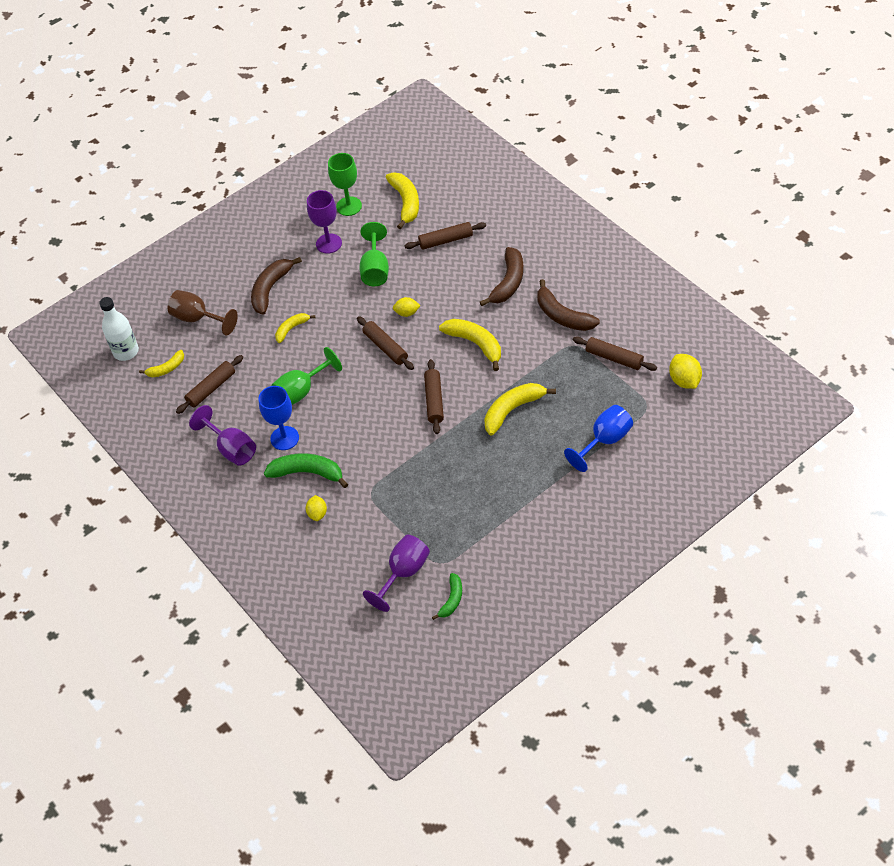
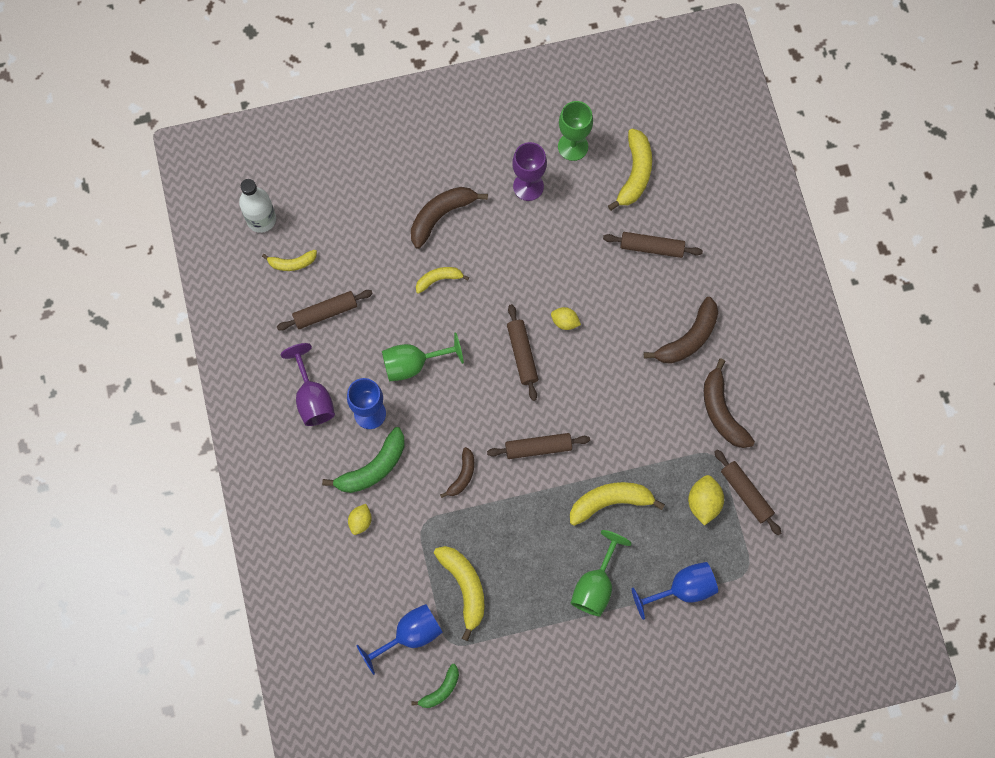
camera: 20 degrees right, 20 degrees up
(198, 318) = (350, 215): brown goblet -> none
(307, 473) = (373, 468): green banana -> green banana turned 105 degrees clockwise
(375, 269) = (560, 247): green goblet -> green goblet (595, 585)
(384, 445) = (462, 475): none -> brown banana
(404, 573) = (410, 635): purple goblet -> blue goblet
(434, 400) = (538, 447): brown rolling pin -> brown rolling pin turned 60 degrees clockwise
(475, 344) = (615, 399): yellow banana -> yellow banana (464, 587)
(684, 380) = (802, 560): yellow lemon -> yellow lemon (703, 503)

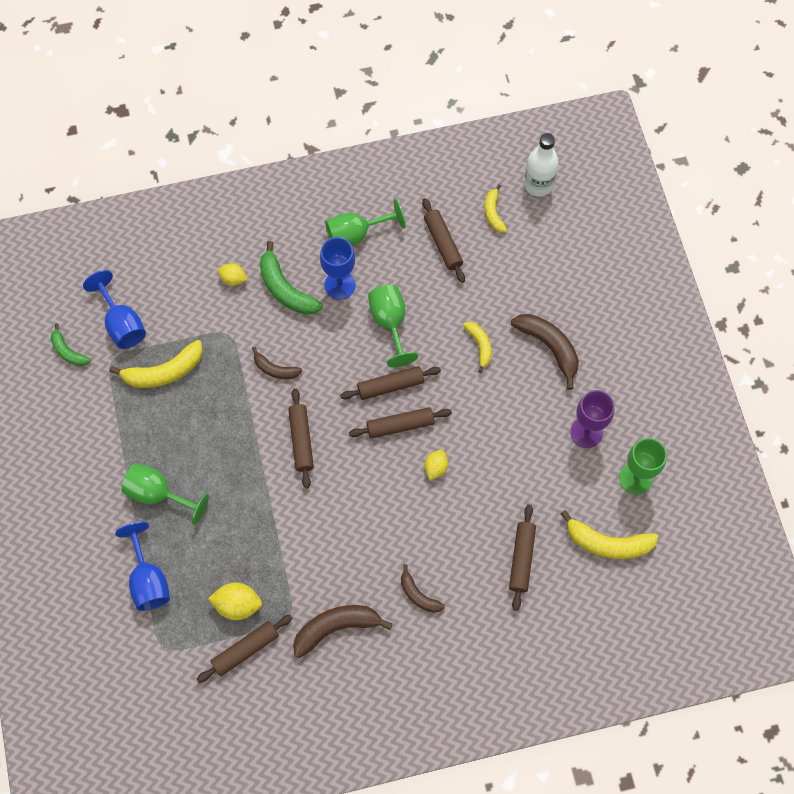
camera: 90 degrees right, 5 degrees down
(312, 398) = (356, 235): purple goblet -> green goblet
(481, 363) = (390, 386): none -> brown rolling pin
(610, 502) = (242, 510): yellow banana -> none
(688, 338) = (418, 595): brown banana -> brown banana, size x0.59

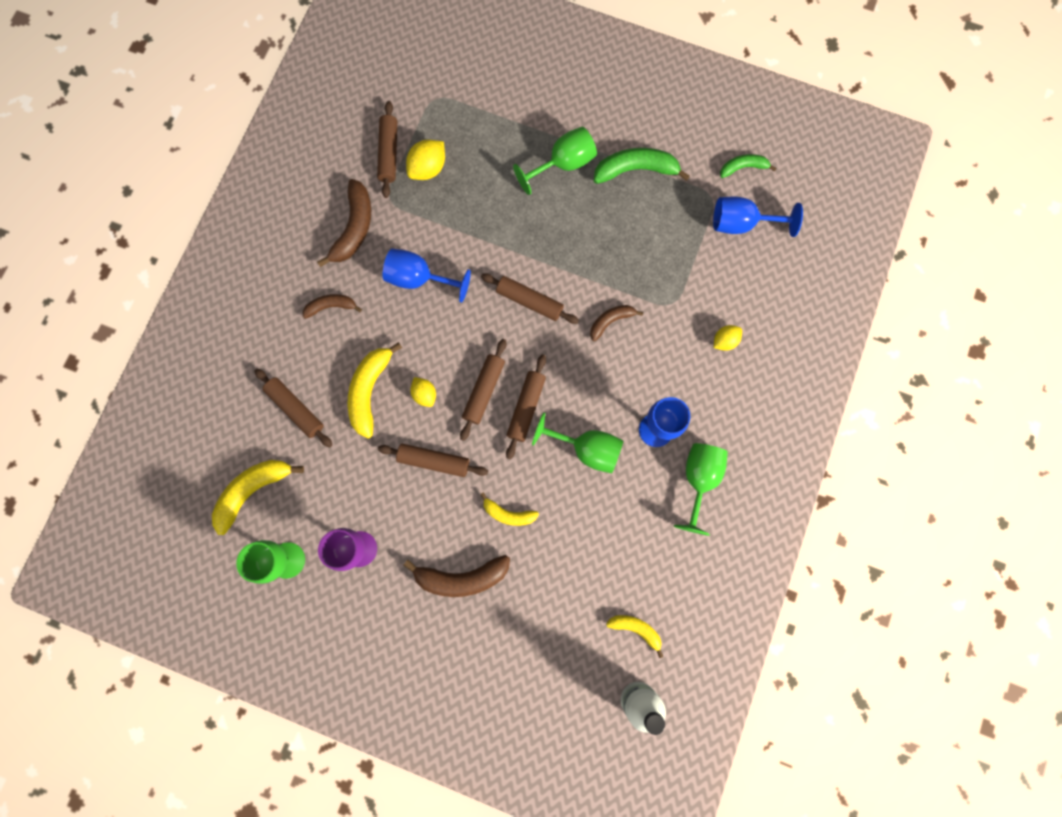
camera: 125 degrees right, 10 degrees up
(148, 580) = (496, 117): blue goblet -> blue goblet (419, 278)
(164, 372) = (671, 231): yellow banana -> yellow banana (370, 391)
(285, 289) = (684, 379): green banana -> green banana (636, 170)
(443, 243) = (635, 555): brown rolling pin -> brown rolling pin (434, 461)

